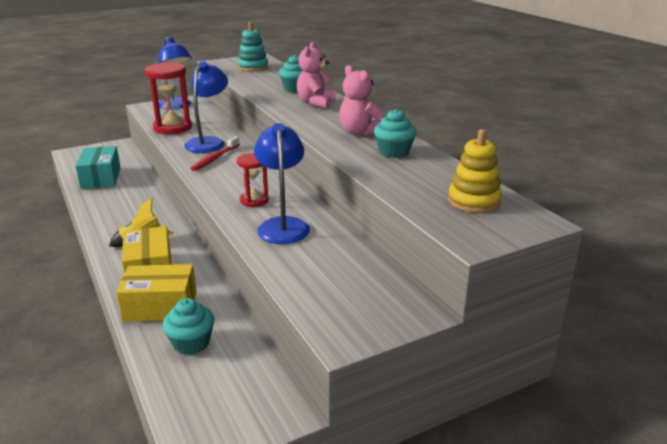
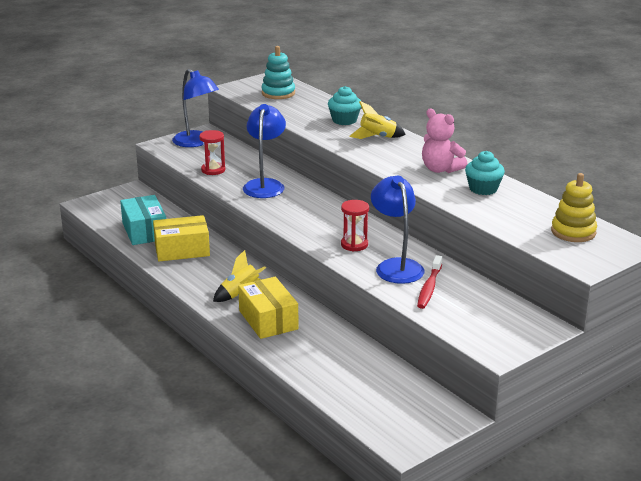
camera: 10 degrees left, 0 degrees up
(160, 306) = (301, 350): yellow box -> yellow box (182, 250)
(172, 128) = (213, 170): red hourglass -> red hourglass, size x0.58
(191, 343) = (349, 376): turquoise cupcake -> none
(215, 158) = (285, 203): red toothbrush -> red toothbrush (429, 288)
(316, 103) = (377, 137): pink teddy bear -> yellow rocket

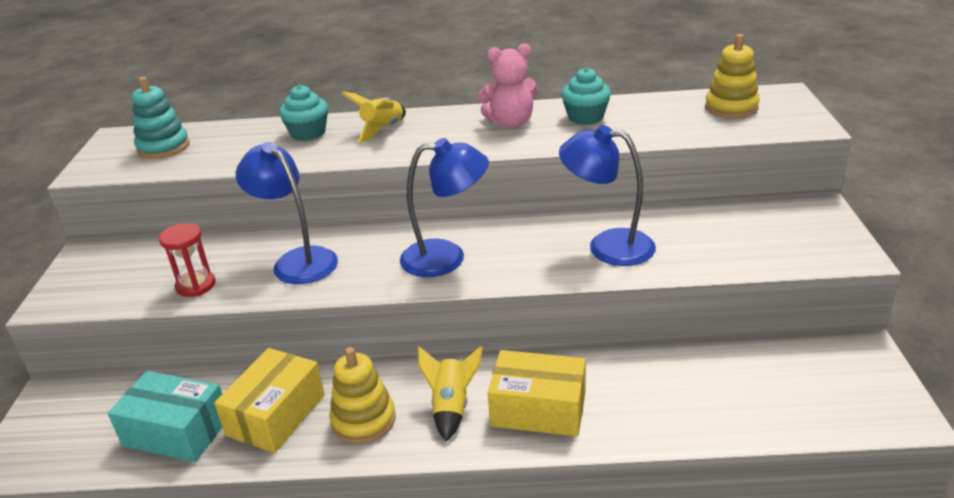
camera: 50 degrees left, 5 degrees up
(196, 142) = (101, 270): blue lamp -> blue lamp (446, 257)
(204, 274) = (363, 420): none -> yellow stacking toy
(354, 245) = (527, 254): red hourglass -> none
(429, 288) = (677, 243): red toothbrush -> none

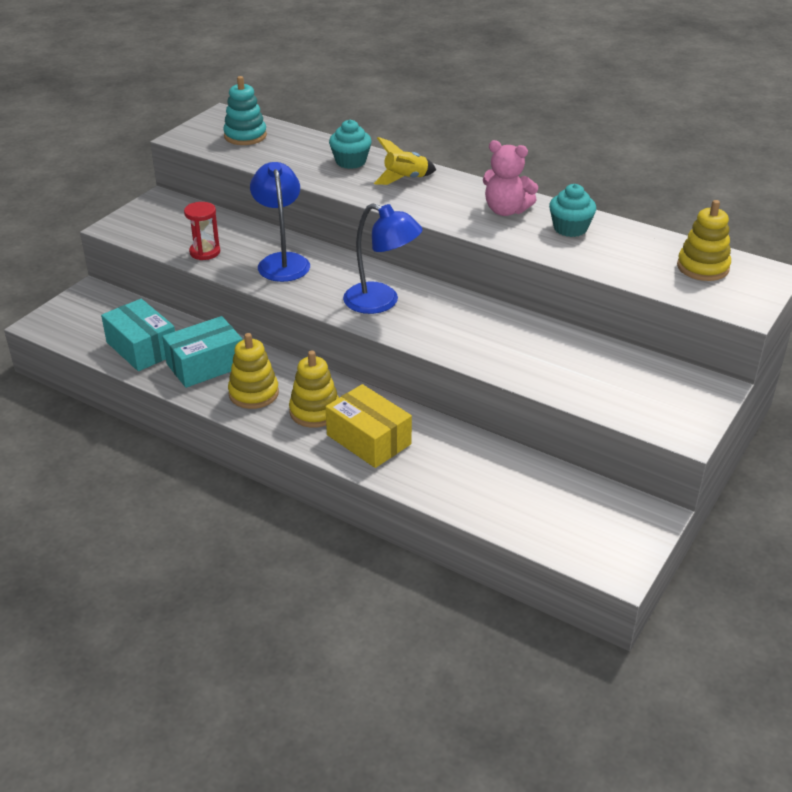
camera: 30 degrees right, 5 degrees up
(276, 415) = (205, 365): yellow box -> turquoise box
(451, 407) = (315, 411): yellow rocket -> yellow stacking toy
(607, 246) = (505, 343): blue lamp -> none

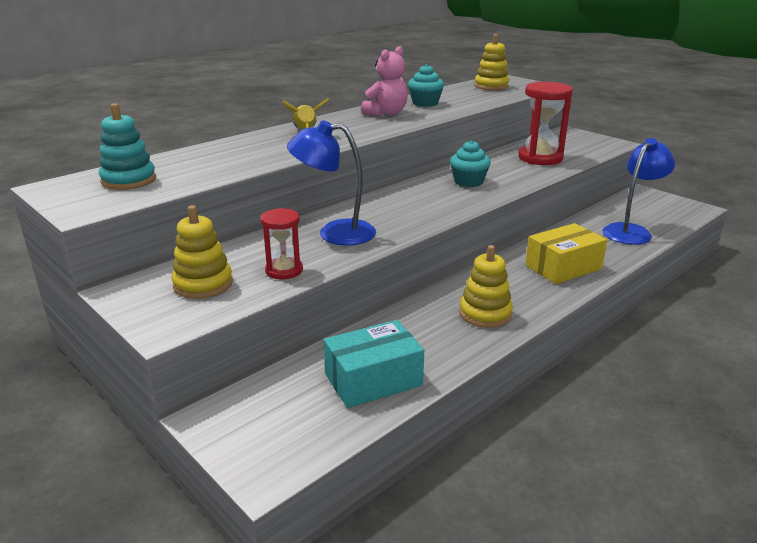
camera: 75 degrees left, 10 degrees down
(205, 365) = (426, 338): turquoise box -> none
(315, 411) = (520, 286): yellow stacking toy -> yellow stacking toy (203, 284)
(350, 161) = (249, 146): turquoise cupcake -> turquoise cupcake (468, 182)
(381, 302) = (432, 201): blue lamp -> blue lamp (631, 231)
(568, 366) = (540, 158): none -> red hourglass

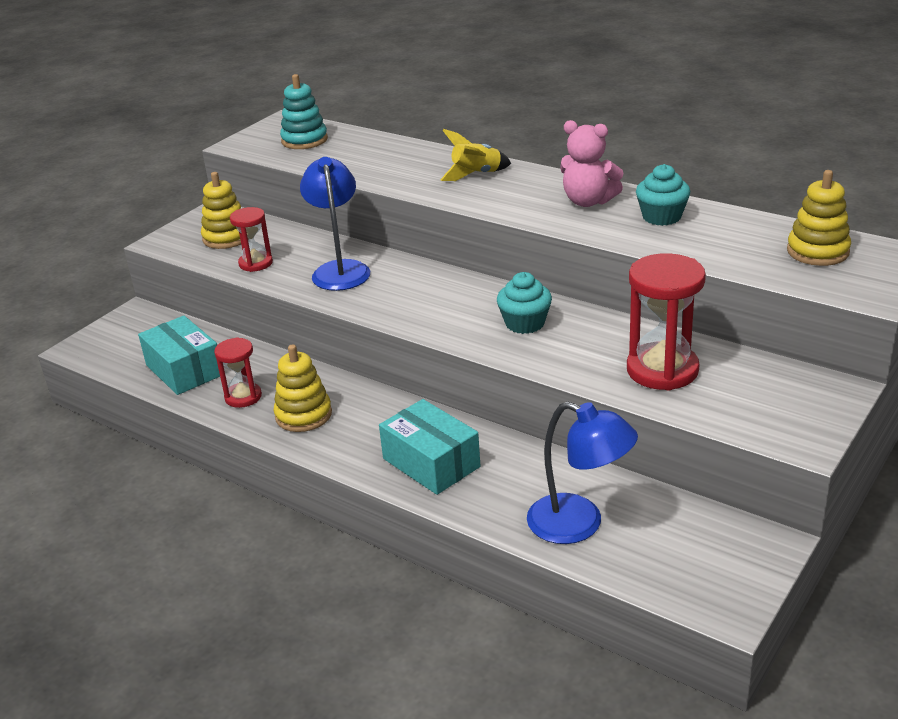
camera: 80 degrees right, 5 degrees up
(443, 344) = (243, 397): none -> red hourglass
(563, 267) = (431, 463): yellow box -> turquoise box

